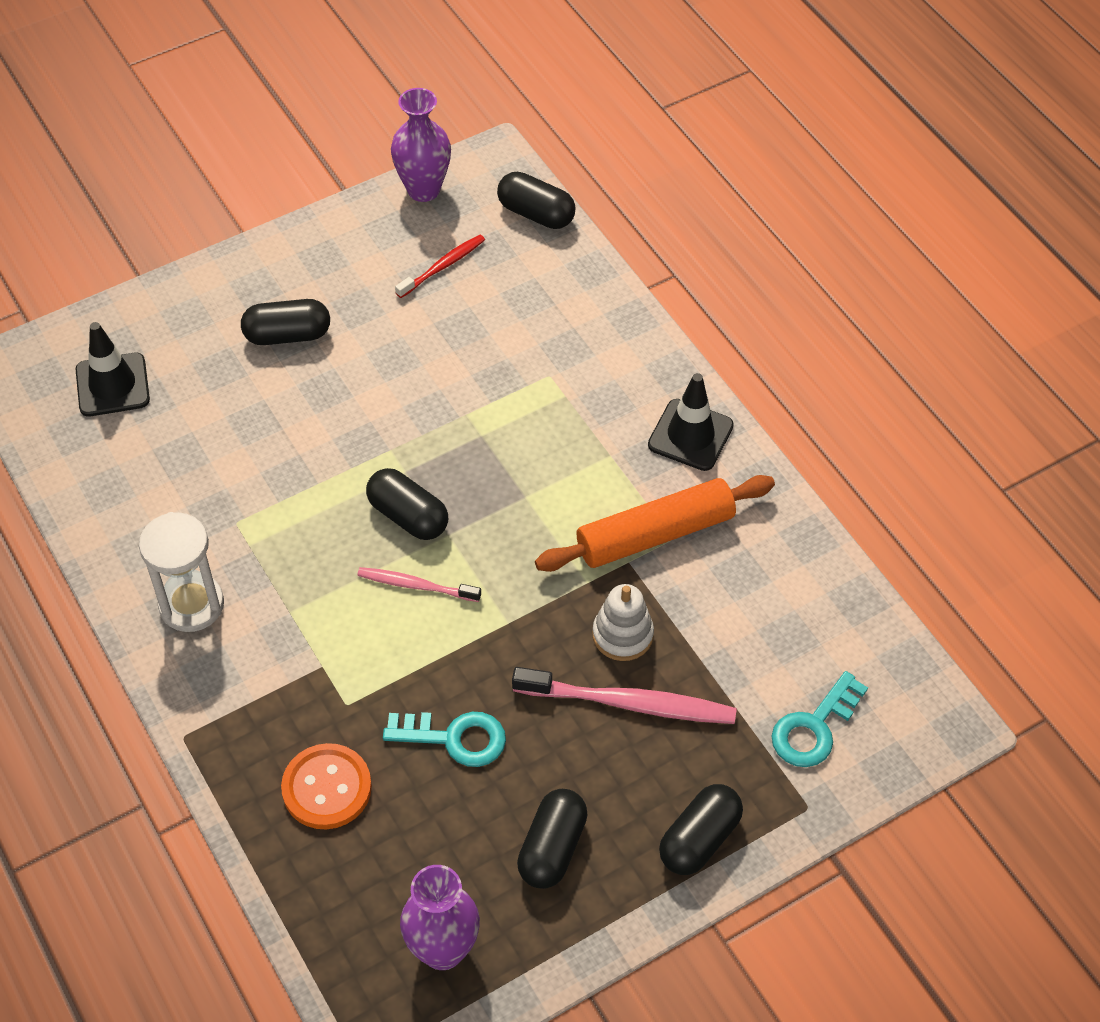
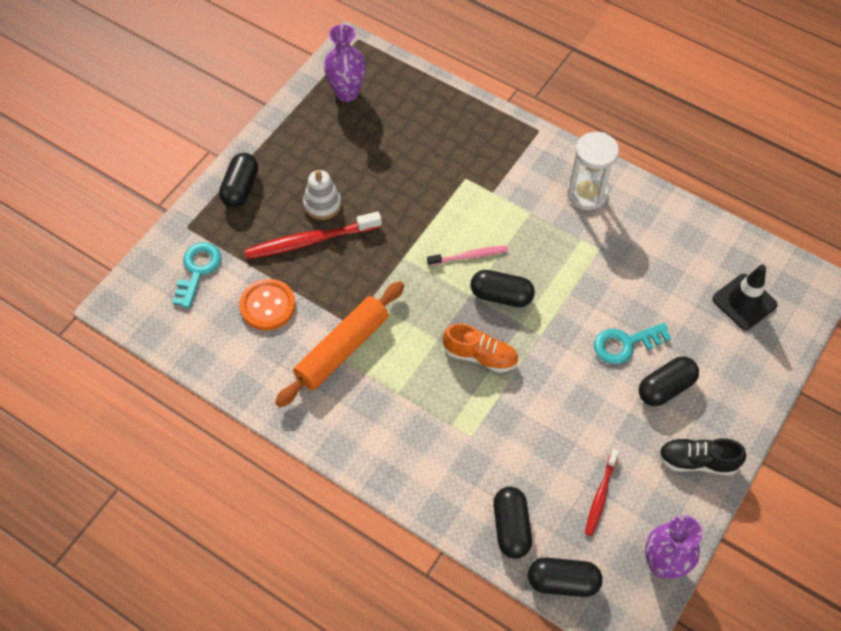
camera: 155 degrees right, 5 degrees up
(313, 256) = (697, 461): none -> black shoe
(327, 788) = (448, 136): orange button -> orange button (267, 305)
(455, 738) = (397, 185): turquoise key -> turquoise key (625, 344)
(482, 455) = (480, 356): none -> orange shoe
(552, 848) = (316, 154): black capsule -> black capsule (511, 527)
(622, 635) = (332, 277): white stacking toy -> white stacking toy (322, 204)
(628, 703) = (311, 241): pink toothbrush -> red toothbrush
(690, 435) = (351, 432): black traffic cone -> none

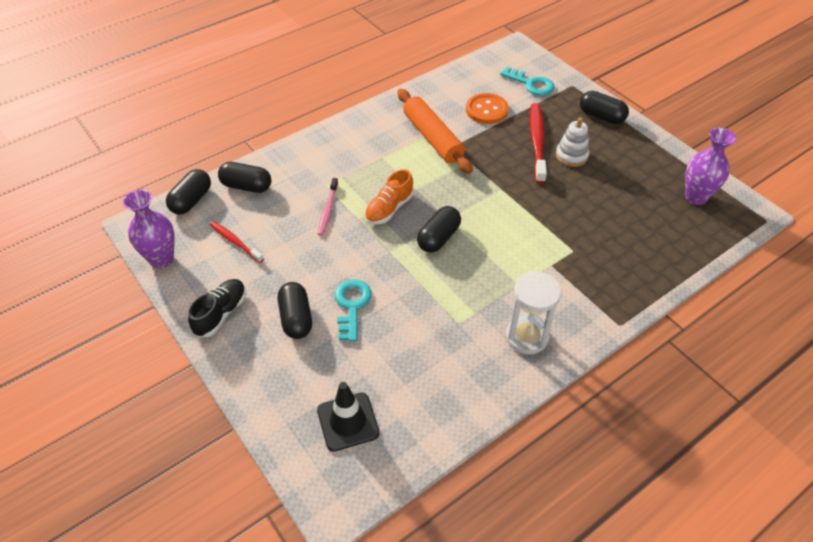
camera: 110 degrees right, 10 degrees down
(469, 256) = (486, 229): pink toothbrush -> pink toothbrush (328, 210)

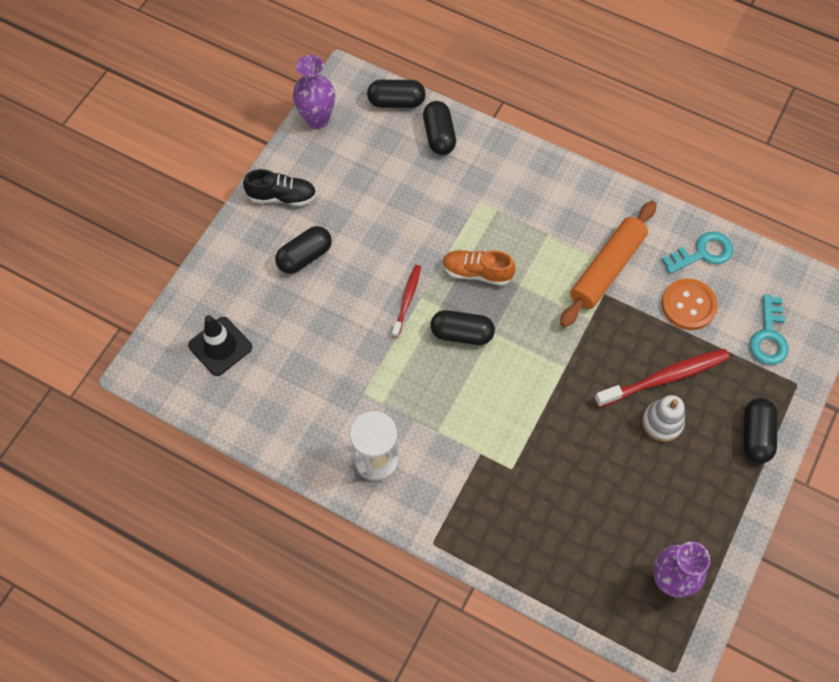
camera: 65 degrees right, 15 degrees up
(235, 242) = (366, 164): red toothbrush -> red toothbrush (407, 300)
(328, 210) = (446, 219): pink toothbrush -> none
(352, 305) = (340, 294): turquoise key -> turquoise key (702, 253)

